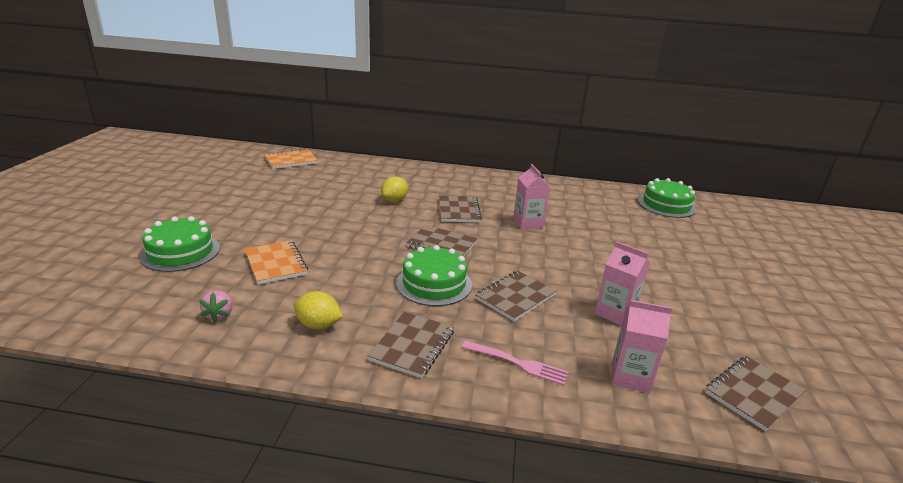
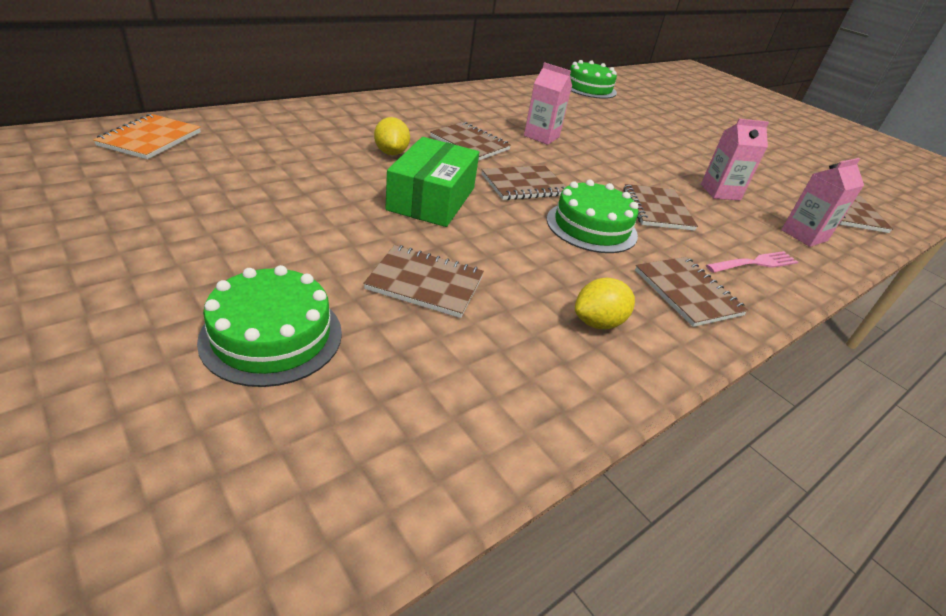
camera: 50 degrees left, 10 degrees up
(219, 315) = (497, 378): pink strawberry -> none
(276, 264) = (425, 283): orange notebook -> brown notebook
(365, 230) = (431, 199): none -> green box

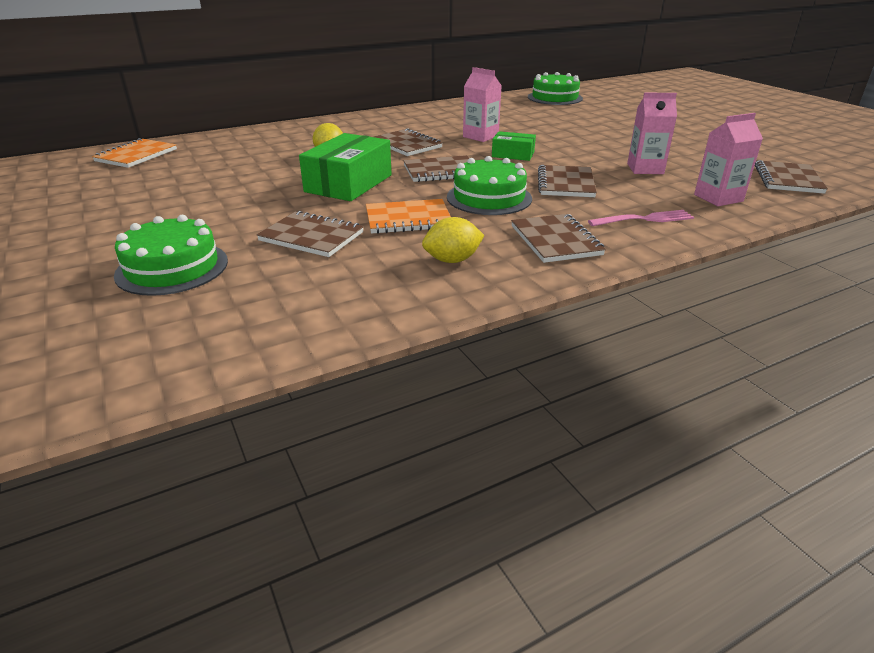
camera: 15 degrees right, 5 degrees down
(522, 257) = (408, 219): none -> orange notebook
(586, 165) = (513, 154): none -> green box

